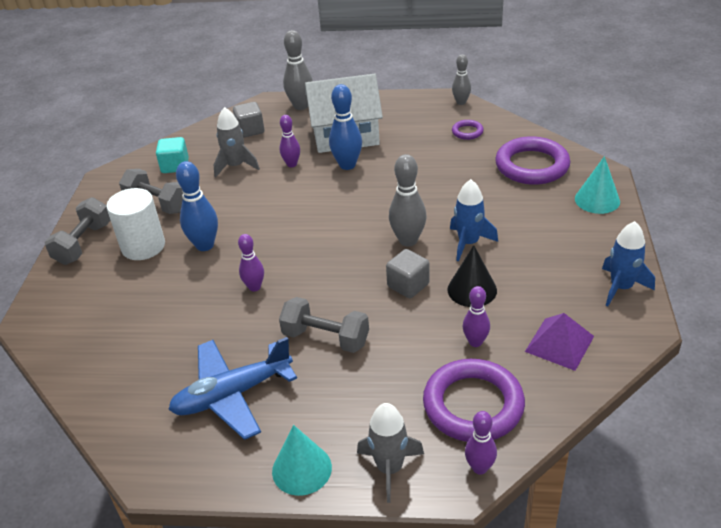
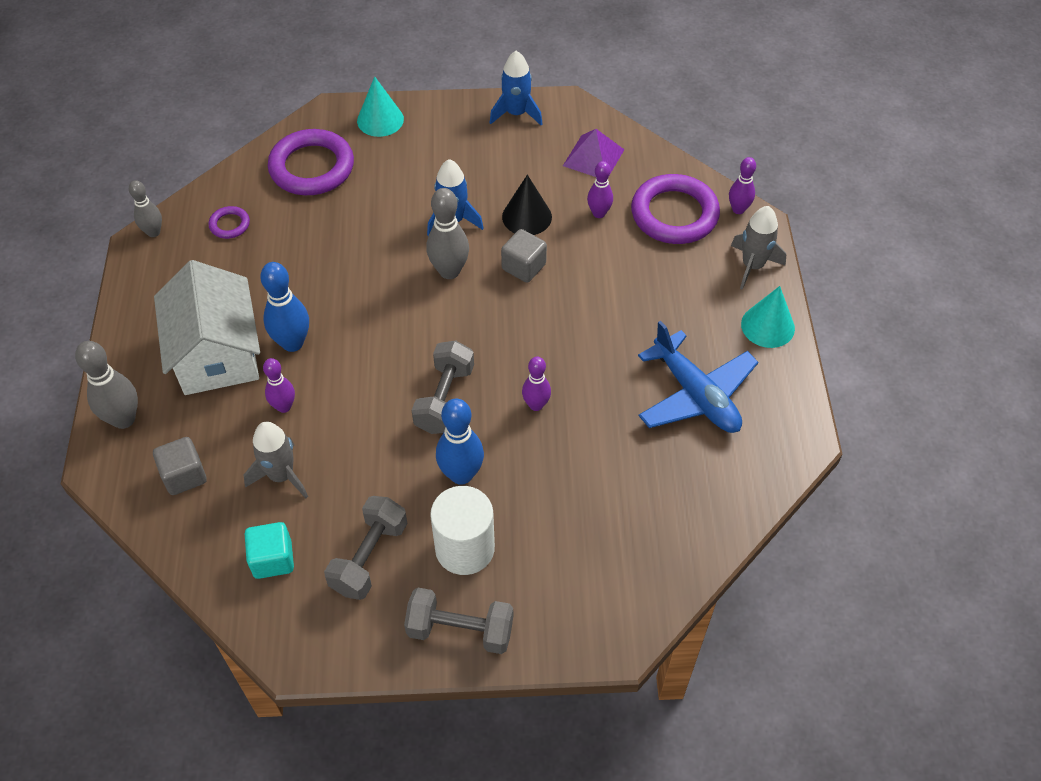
camera: 100 degrees left, 15 degrees up
(326, 338) = (608, 328): grey dumbbell -> grey dumbbell (444, 399)

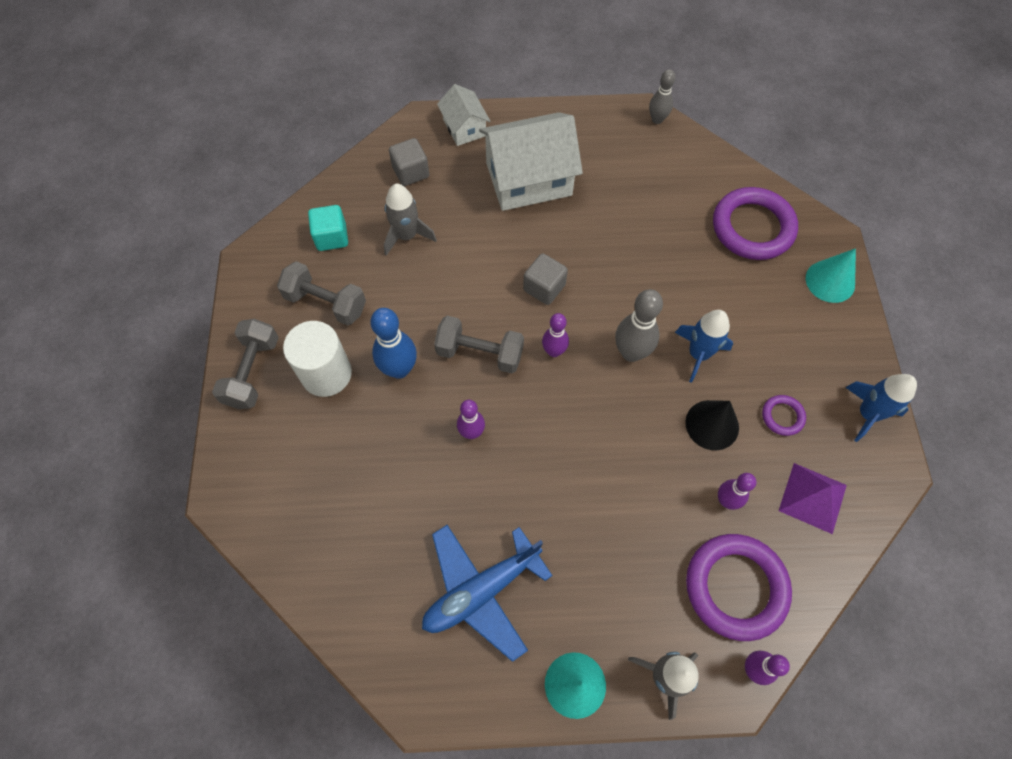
camera: 90 degrees right, 10 degrees up
(124, 419) = (464, 128): grey bowling pin -> white house
(229, 225) = (672, 171): purple ring -> purple ring (782, 416)
(284, 406) = (474, 231): purple bowling pin -> purple bowling pin (554, 351)
(292, 343) = (540, 231): blue bowling pin -> none
(523, 267) = (642, 421): grey cube -> grey cube (544, 288)

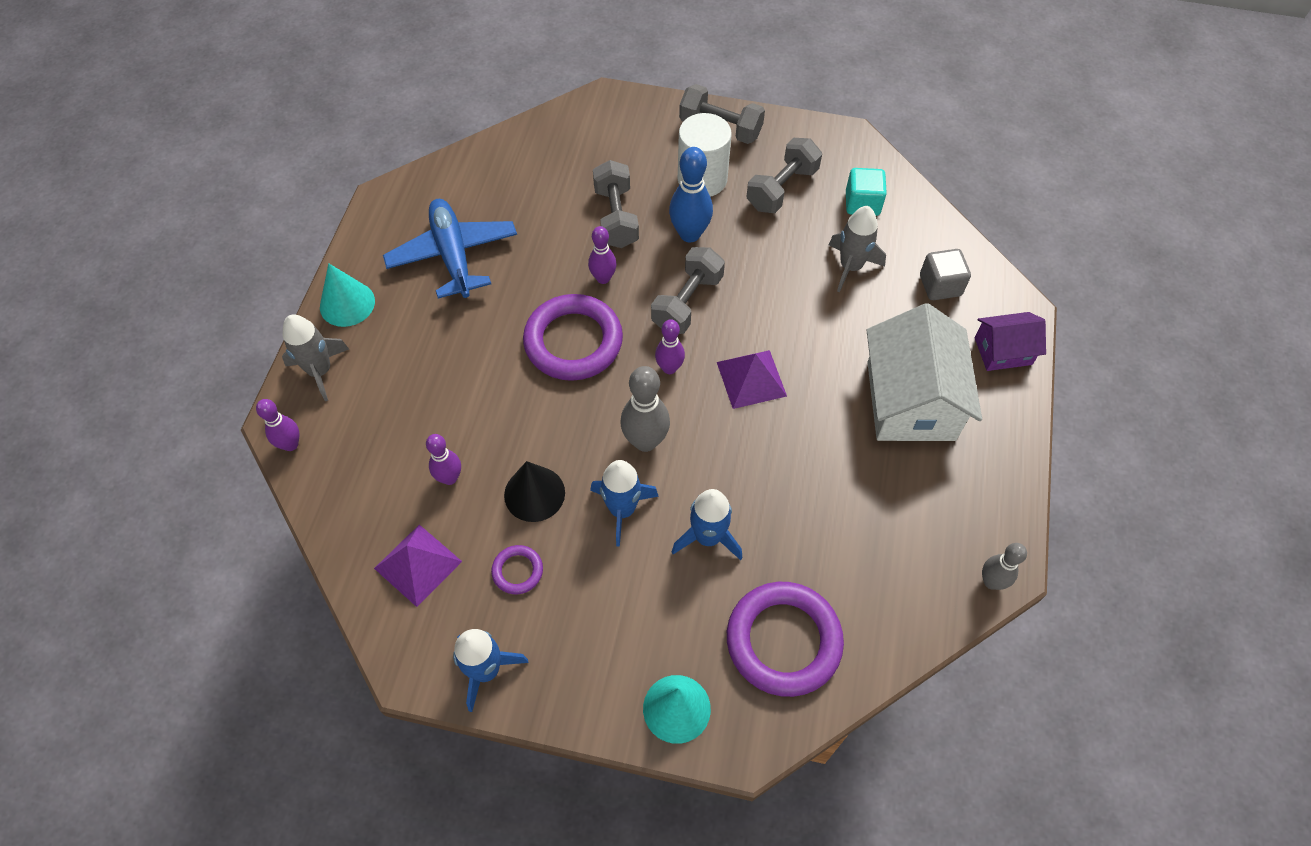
camera: 105 degrees right, 5 degrees down
(393, 441) = (616, 217): none -> grey dumbbell
(464, 128) = (1003, 351): white house -> purple house
(544, 288) = (751, 378): grey cube -> purple pyramid
(696, 289) = (708, 537): none -> blue rocket
(735, 587) = (365, 455): purple ring -> purple ring (573, 341)

